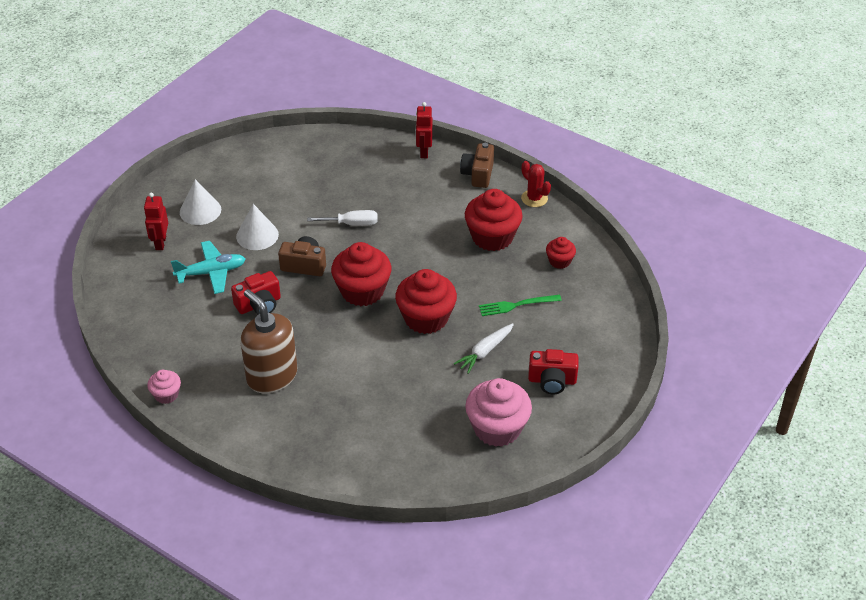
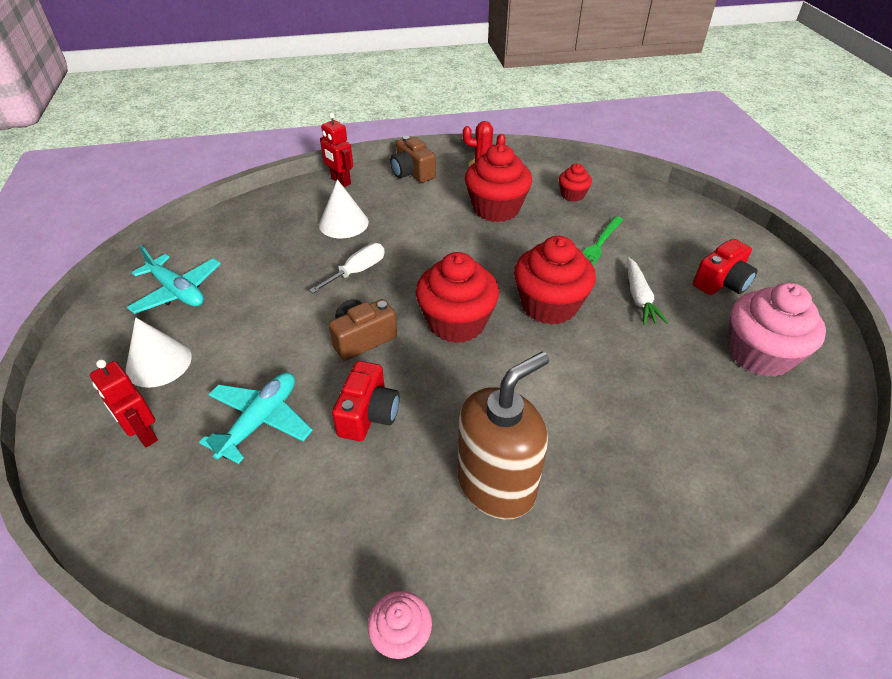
camera: 45 degrees left, 0 degrees up
(249, 173) = (177, 291): none -> turquoise plane
(257, 235) = (267, 344): white cone -> white cone (343, 223)
(272, 376) = (496, 485): brown soap dispenser -> brown soap dispenser turned 135 degrees clockwise

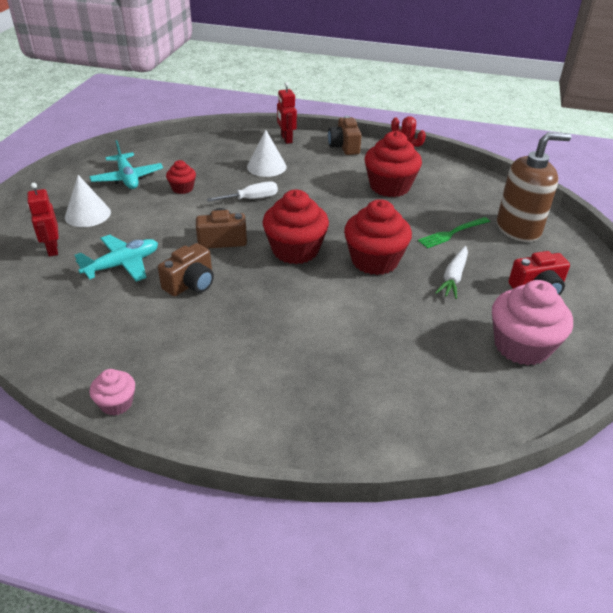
camera: 25 degrees right, 5 degrees down
(368, 414) = (190, 284): red camera -> brown camera
(496, 485) = (241, 351): brown soap dispenser -> brown soap dispenser (518, 229)
(572, 195) = (462, 193): red cupcake -> red cupcake (182, 188)

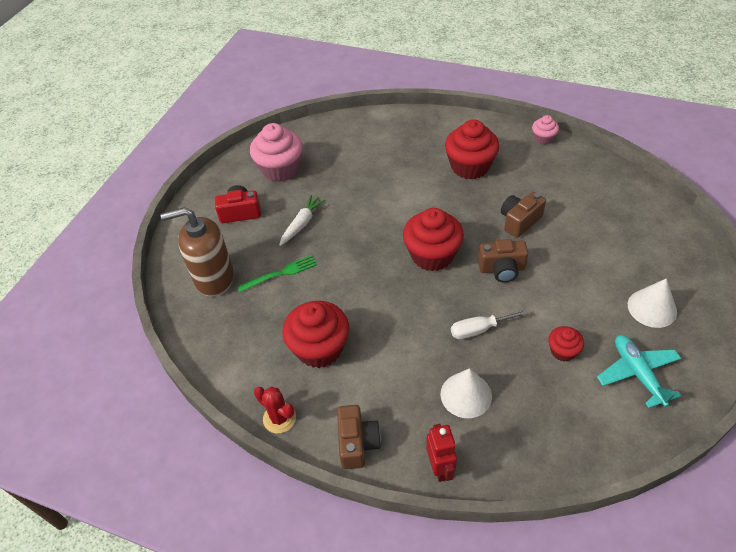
camera: 170 degrees left, 10 degrees up
(52, 249) = (659, 260): red robot -> none
(122, 265) = (585, 241): turquoise plane -> none
(374, 260) = (362, 242): red cupcake -> red cupcake (470, 166)

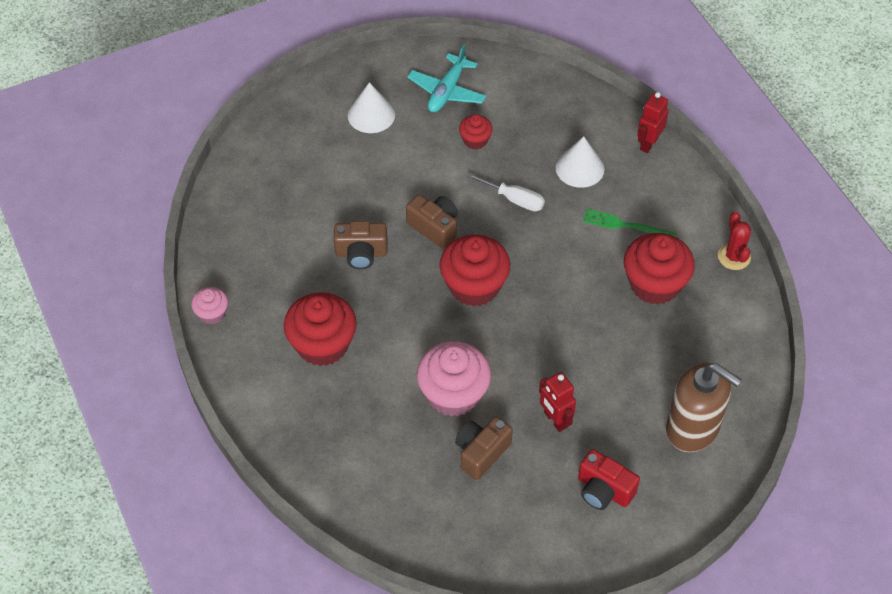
camera: 140 degrees left, 5 degrees up
(280, 169) = (509, 516): pink cupcake -> pink cupcake (453, 394)
(281, 273) = (625, 380): green fork -> green fork (624, 225)
(302, 224) = (555, 420): white carrot -> red robot
(357, 443) = (690, 198): brown camera -> brown camera (481, 453)

